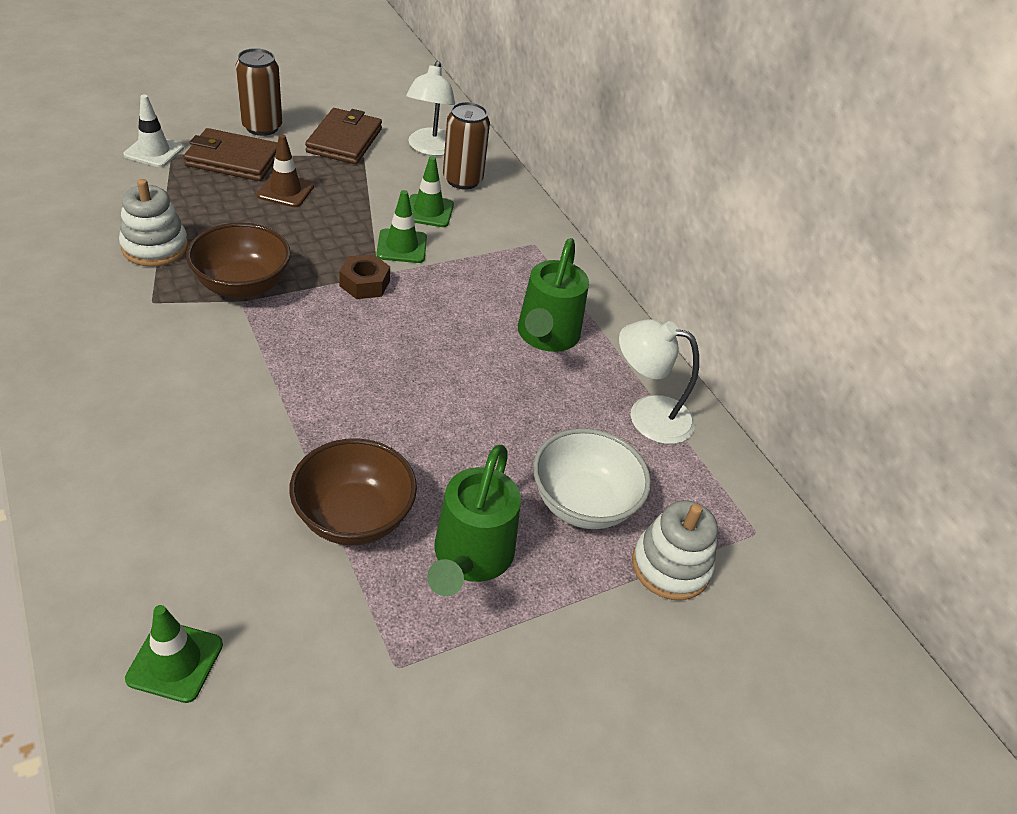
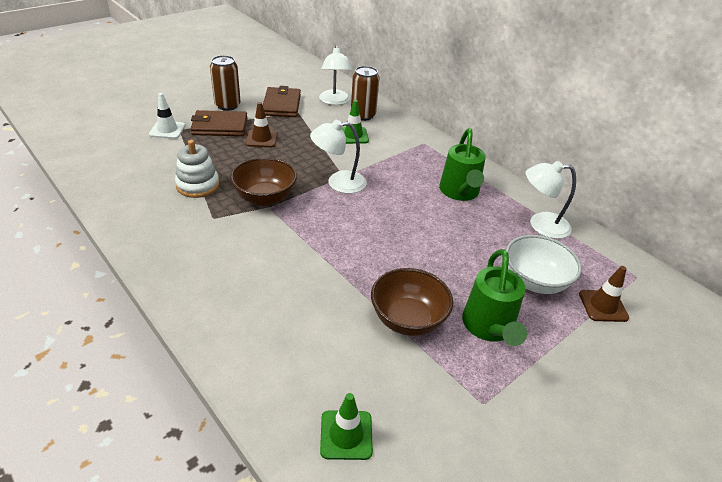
camera: 10 degrees left, 5 degrees down
(365, 283) = (338, 183): brown nut -> white lamp
(402, 246) = (348, 158): green traffic cone -> none
(670, 566) = (603, 306): white stacking toy -> brown traffic cone

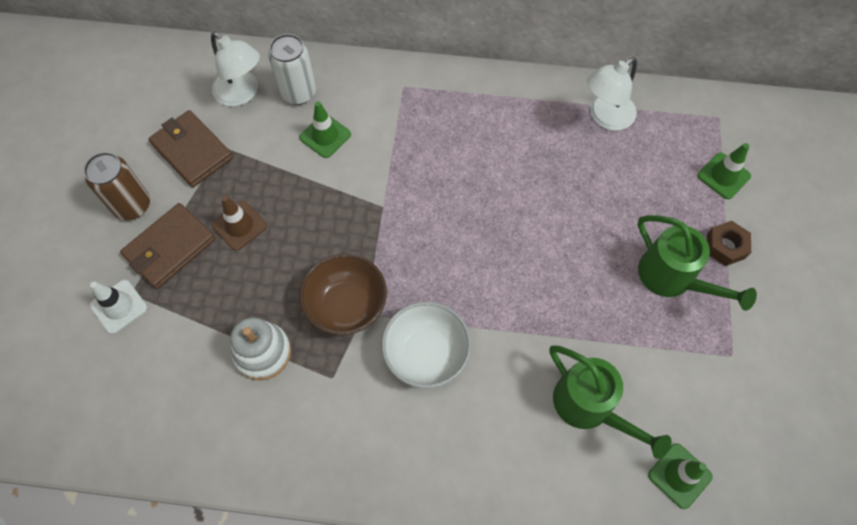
camera: 40 degrees left, 25 degrees up
(338, 183) = (389, 220): white lamp -> none
(363, 115) = (298, 92): brown can -> white can
(407, 319) = (612, 329): brown bowl -> none
(460, 193) = (505, 134): green watering can -> green watering can (590, 407)
(534, 281) = (658, 194): white bowl -> white bowl (426, 354)
(556, 341) = (725, 246): none -> brown nut
(603, 306) = (723, 176): brown traffic cone -> green traffic cone

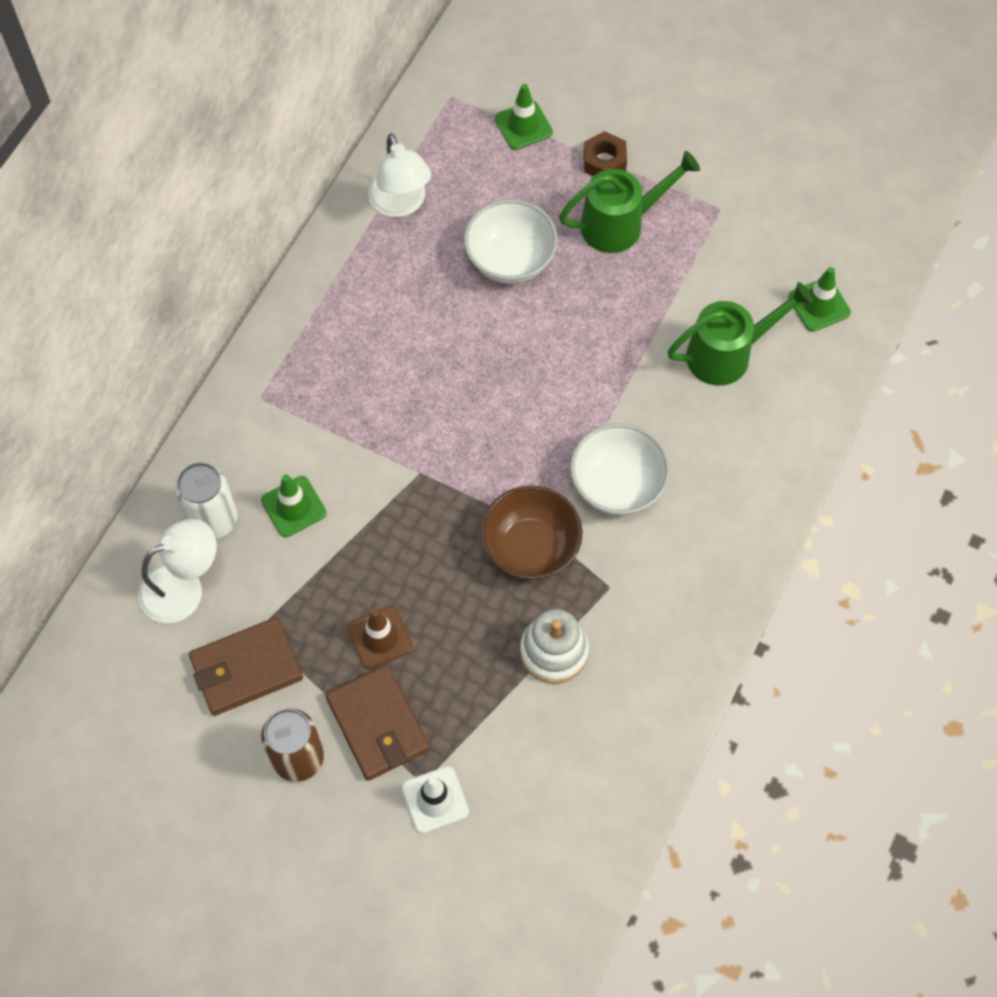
camera: 70 degrees left, 0 degrees up
(595, 207) = (510, 260): none -> white bowl

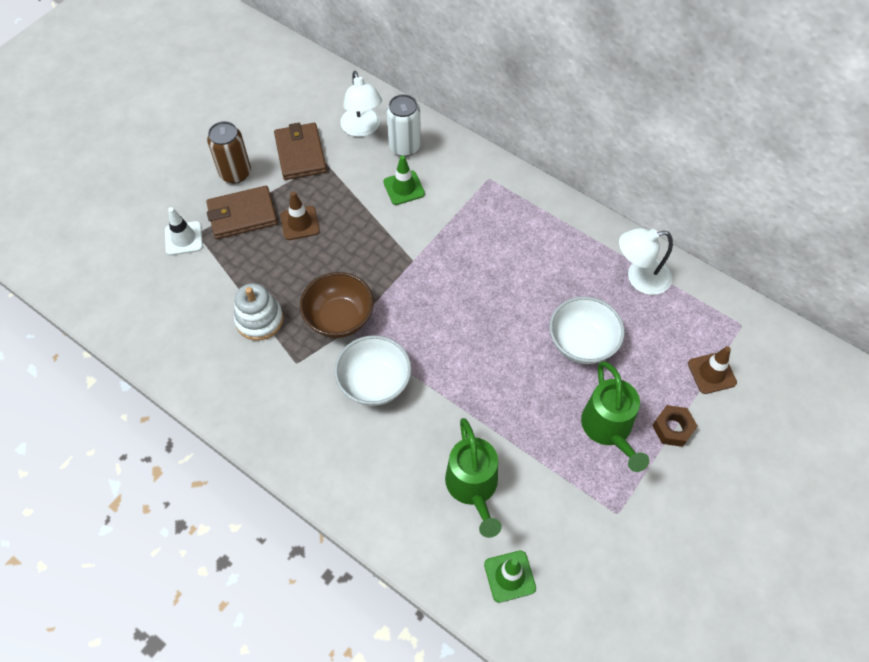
camera: 100 degrees right, 5 degrees down
(523, 125) = (711, 373): green traffic cone -> brown traffic cone

